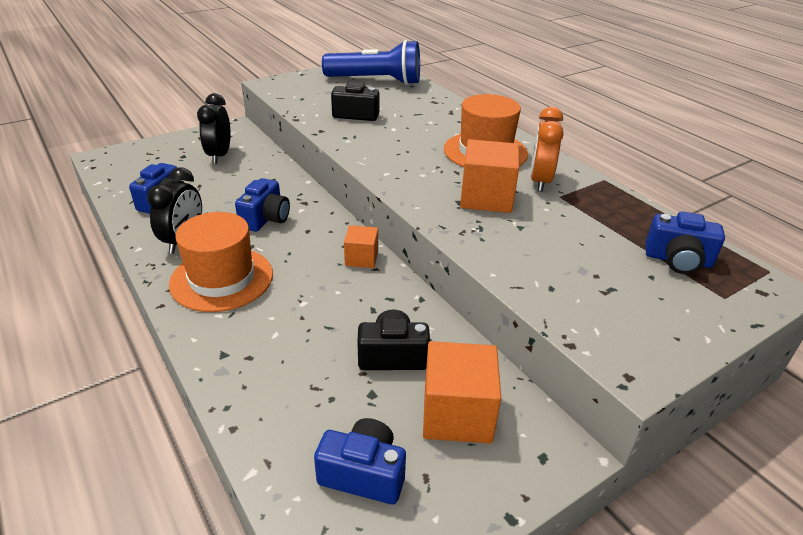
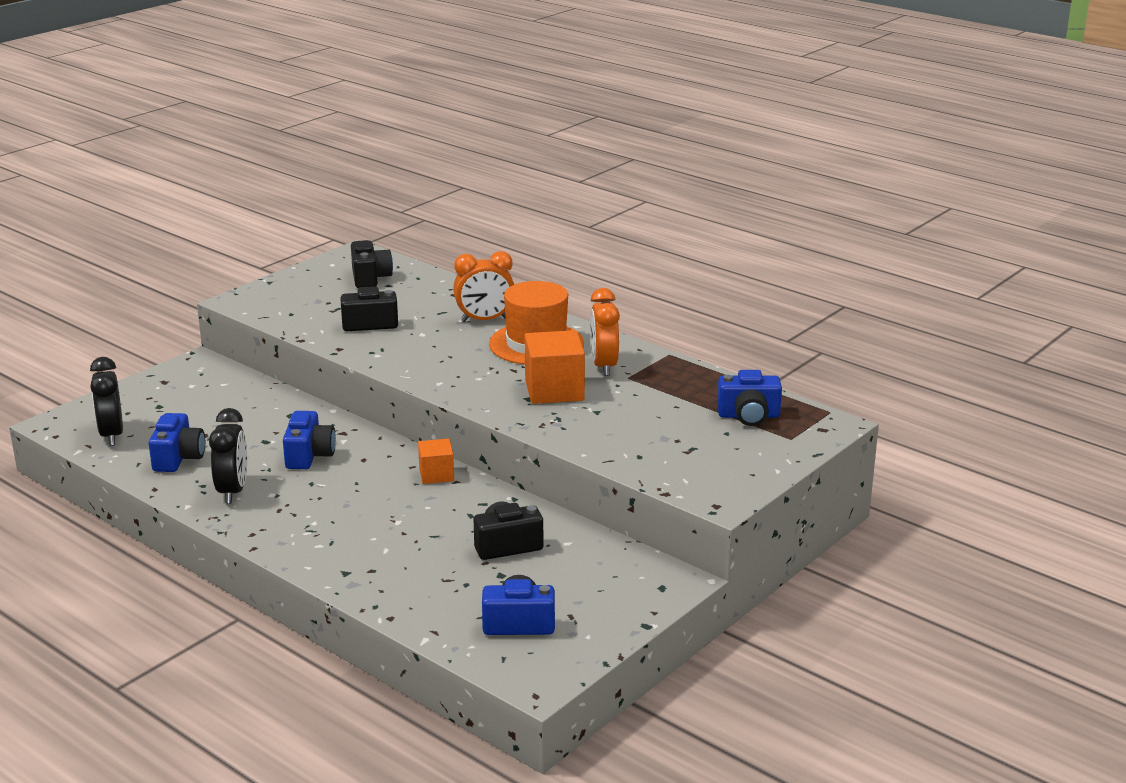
camera: 15 degrees left, 10 degrees down
(219, 155) = (205, 398): black clock -> black clock (111, 435)
(222, 279) = (300, 516): orange hat -> none
(376, 81) = (370, 278): blue flashlight -> black camera
(449, 125) = (484, 320): none -> orange clock
(457, 414) = (581, 574): orange cube -> none

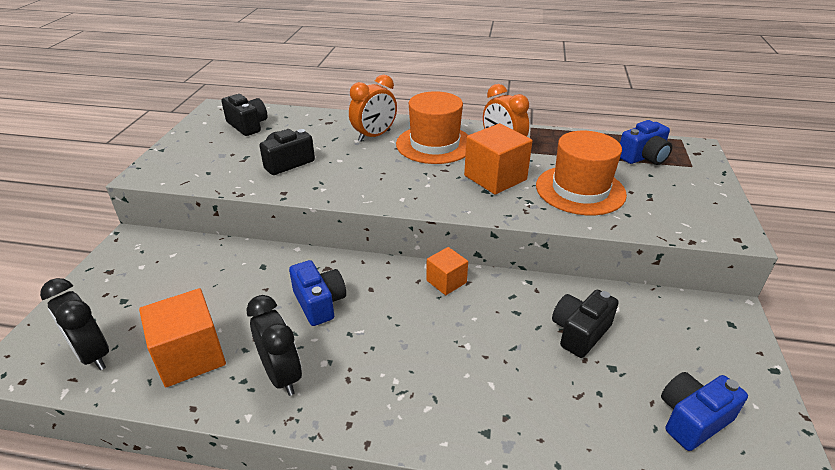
camera: 30 degrees left, 10 degrees up
(178, 458) = (190, 356): blue camera -> orange cube
(625, 424) = (580, 190): none -> orange hat

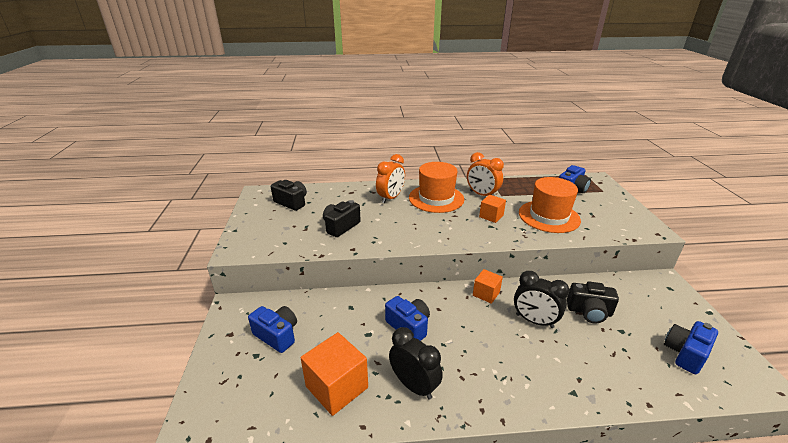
camera: 15 degrees left, 5 degrees down
(92, 355) = (257, 404): black clock -> black clock (534, 321)
(159, 283) = (277, 335): none -> blue camera
(495, 178) = (491, 216): orange cube -> orange cube, size x0.58
(579, 332) = (589, 312): black camera -> black camera turned 105 degrees counterclockwise

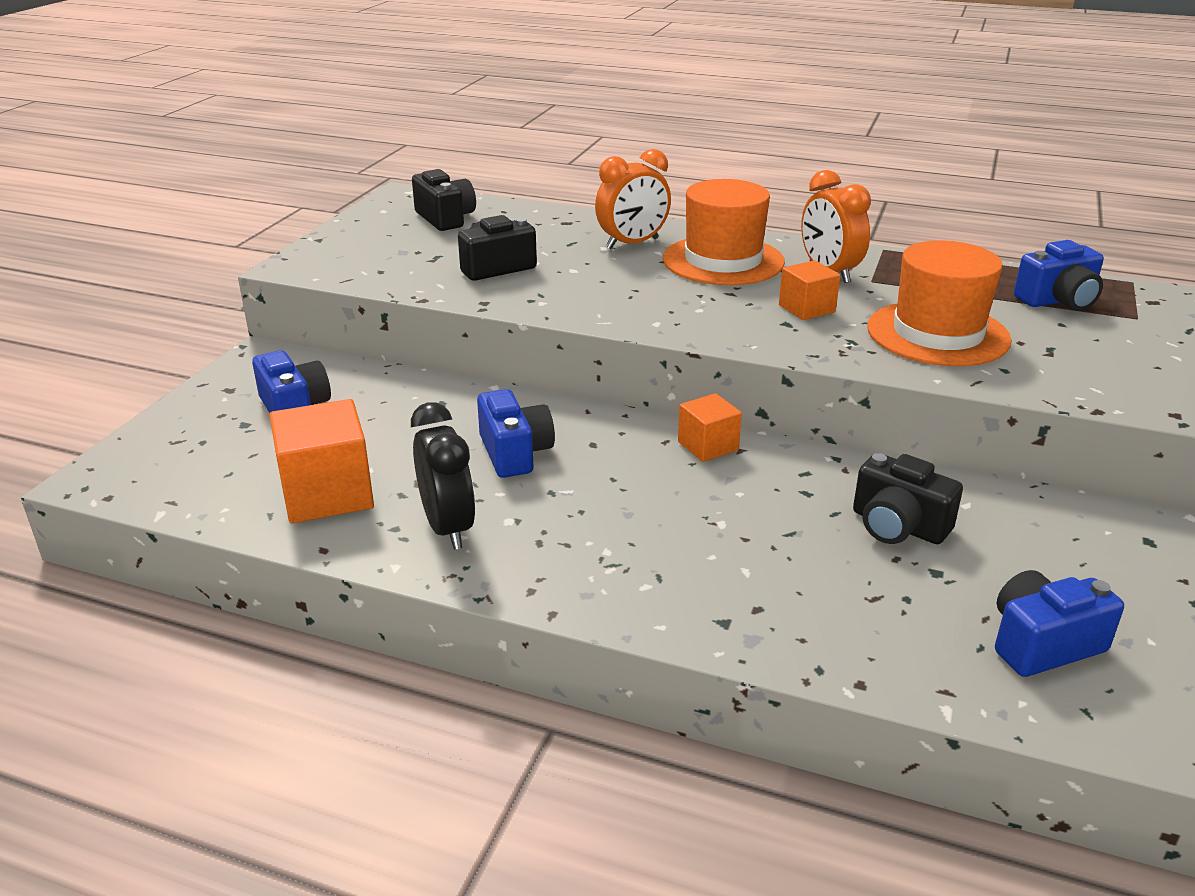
camera: 25 degrees right, 0 degrees up
(534, 321) = (761, 508): black clock -> none

